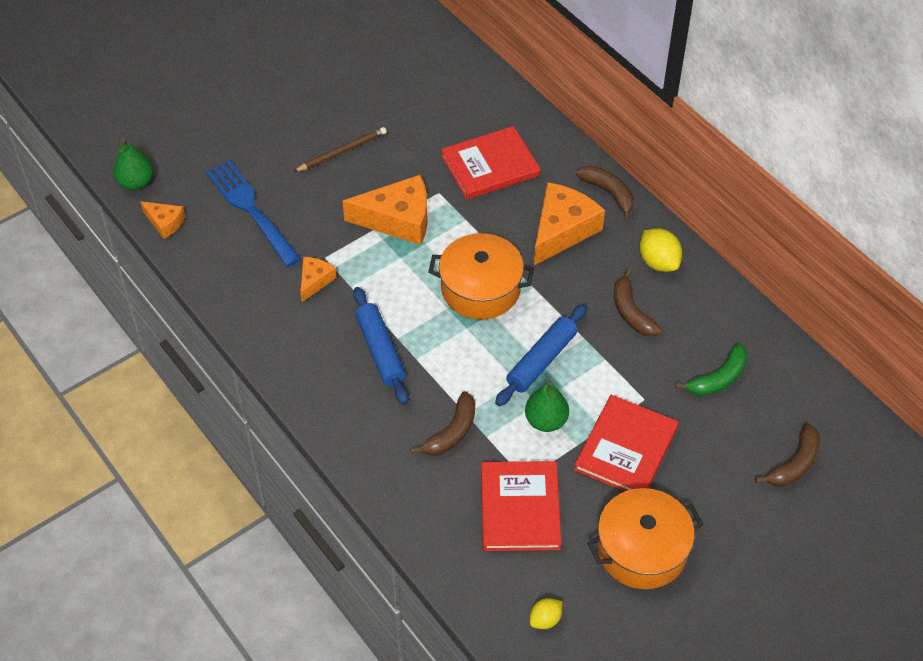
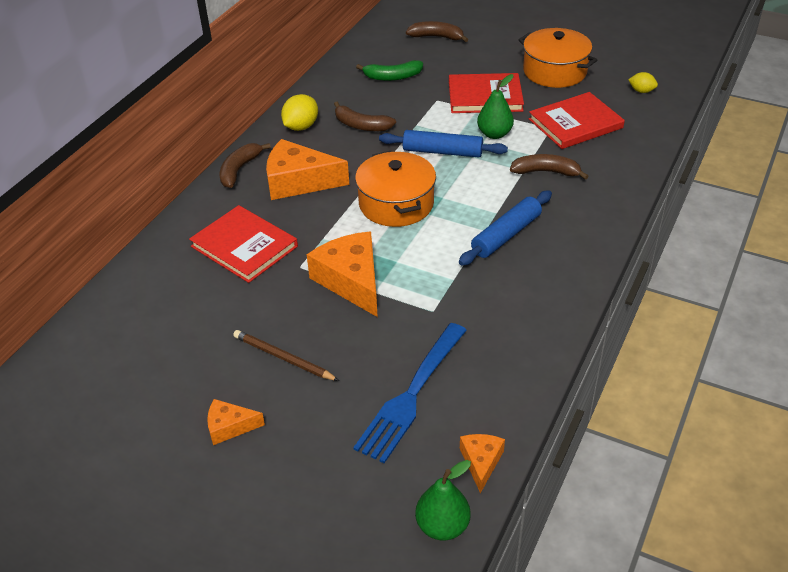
camera: 115 degrees left, 10 degrees down
(315, 281) = (465, 306): orange cheese -> orange cheese (229, 427)
(631, 312) = (361, 125): brown banana -> brown banana turned 75 degrees clockwise
(718, 378) = (392, 77): green banana -> green banana turned 150 degrees clockwise

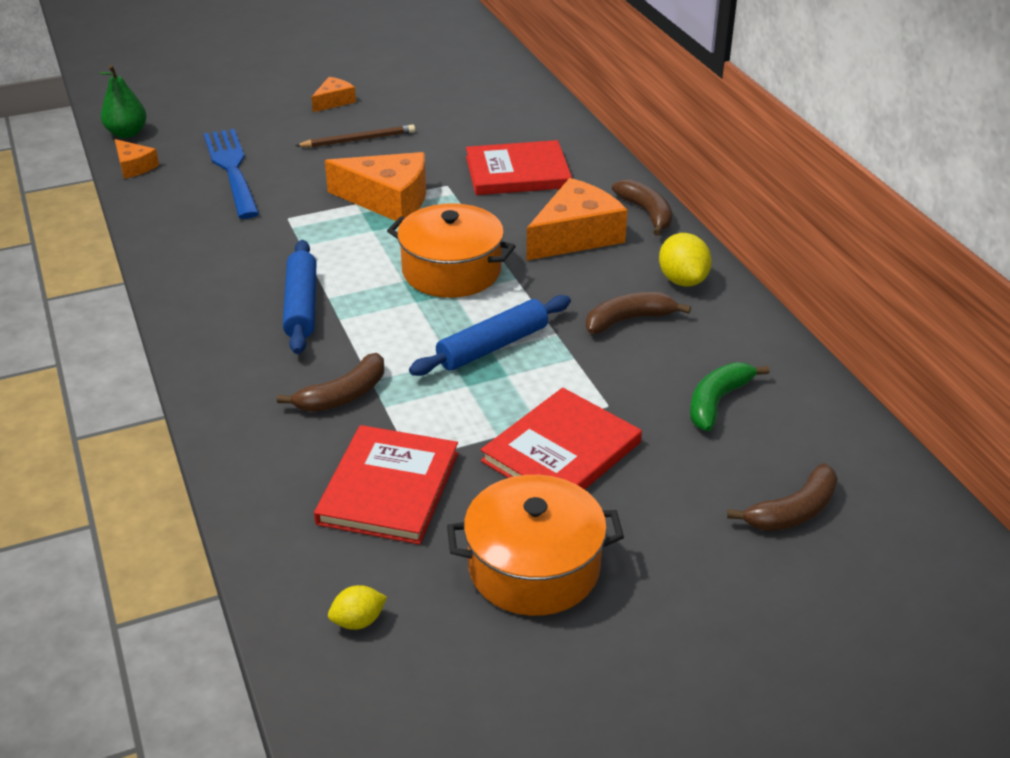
camera: 130 degrees right, 5 degrees down
(494, 134) = (469, 405): green pear -> none

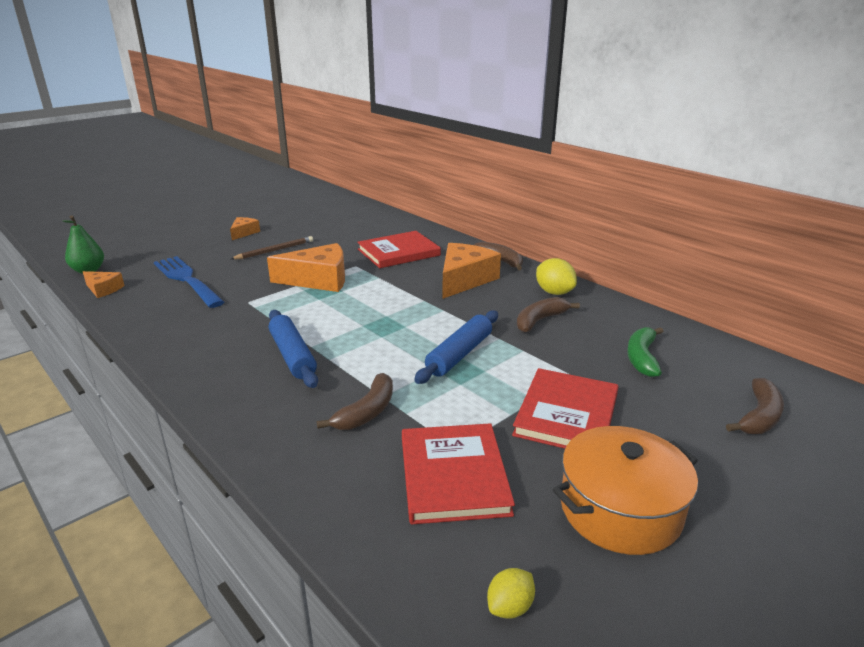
camera: 20 degrees left, 10 degrees down
(451, 271) = (394, 313): orange pot -> none

